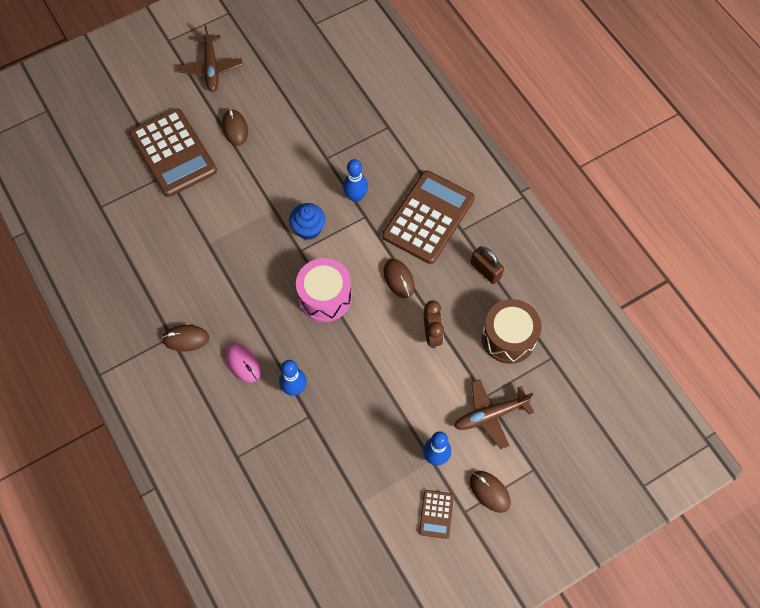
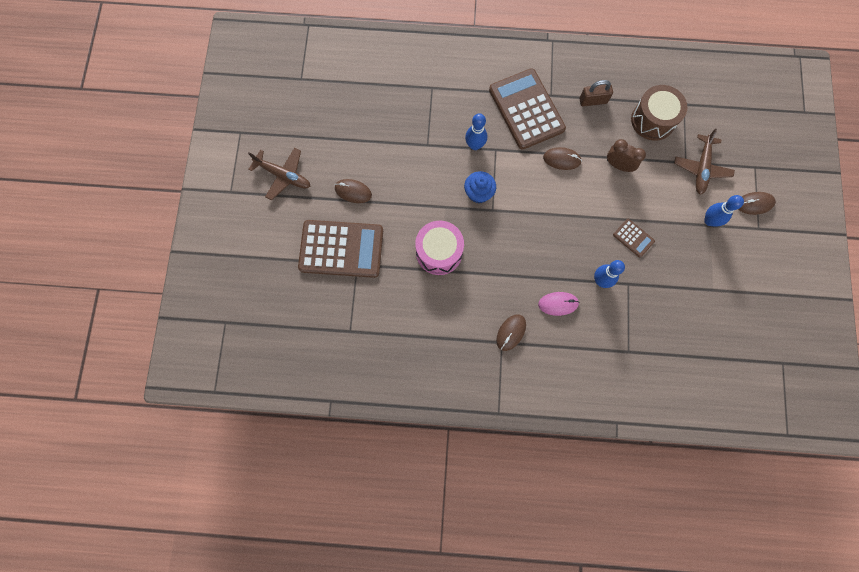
camera: 55 degrees left, 10 degrees up
(325, 297) = (542, 216): pink drum -> pink drum (439, 252)
(436, 514) = (750, 246): brown calculator -> brown calculator (633, 238)

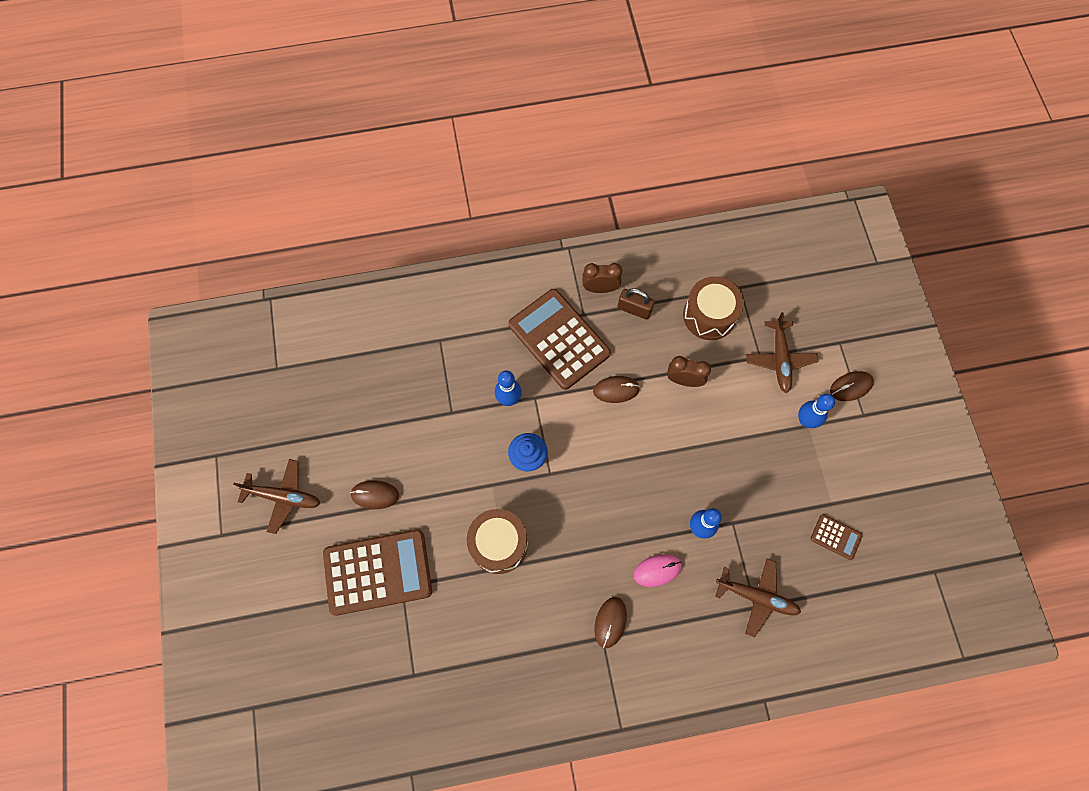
camera: 15 degrees left, 5 degrees down
(439, 252) = (498, 544): pink drum -> brown drum
(569, 78) = (600, 288): none -> brown clock
(593, 101) = (634, 309): brown padlock -> brown padlock turned 45 degrees clockwise
(632, 344) = (756, 597): none -> brown plane
(633, 238) = (724, 465): brown calculator -> brown calculator (836, 537)

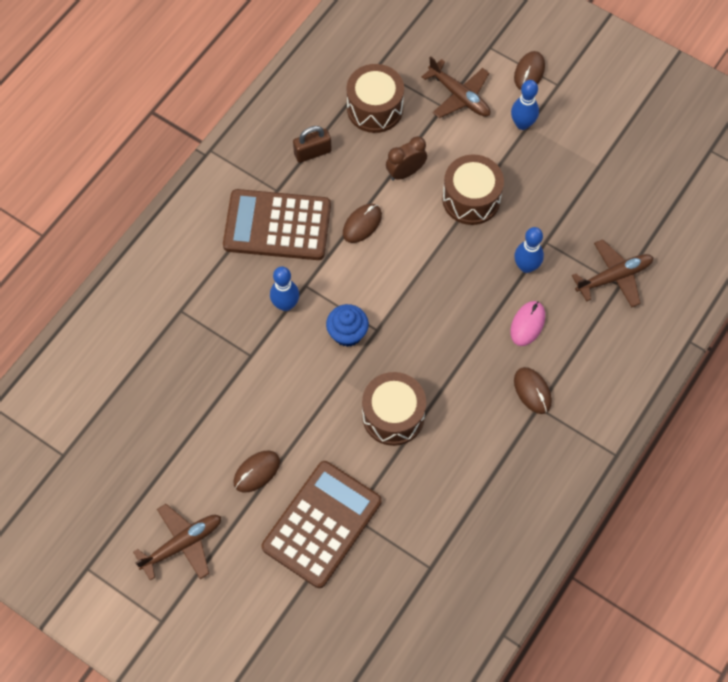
camera: 45 degrees left, 5 degrees down
(600, 288) = (269, 160): brown clock -> none
(711, 441) = (471, 199): none -> brown drum
(836, 537) = (624, 186): brown calculator -> none

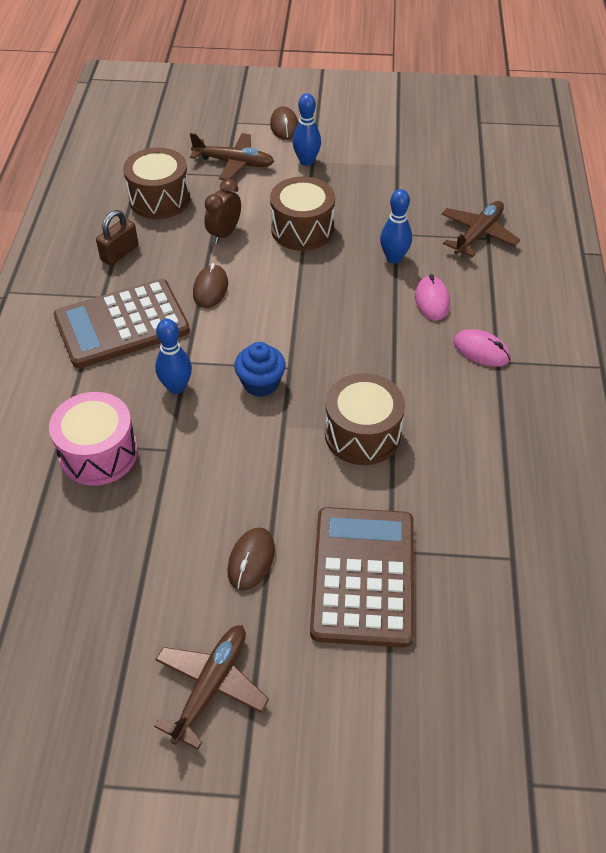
camera: 30 degrees left, 15 degrees down
(202, 333) = (98, 453): none -> pink drum
(532, 391) = (481, 351): brown mouse -> pink mouse

